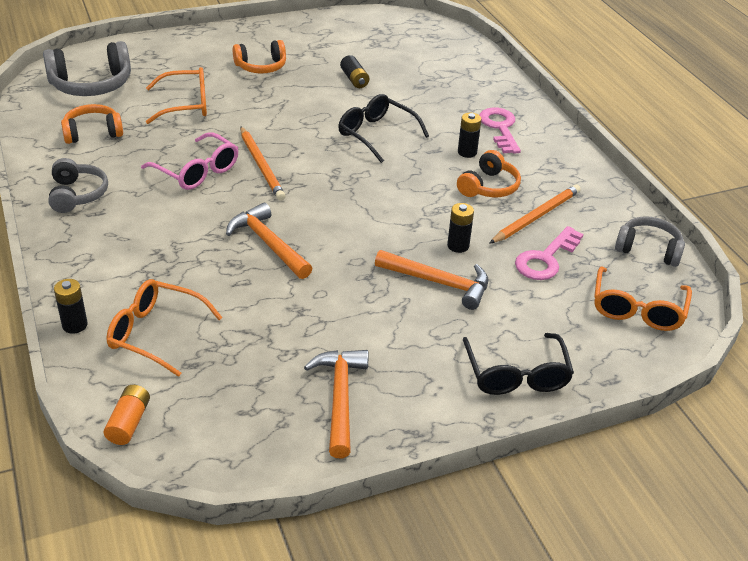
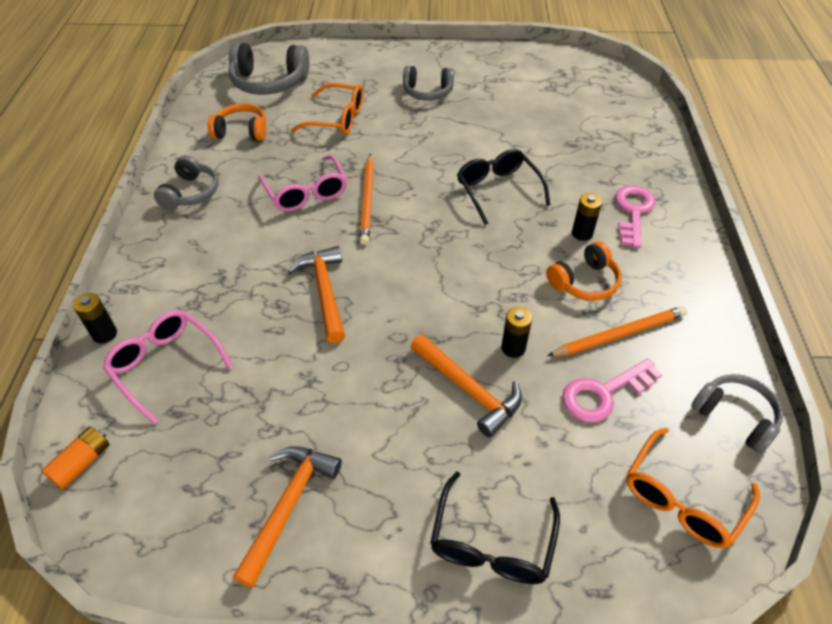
camera: 25 degrees right, 10 degrees up
(155, 333) = (165, 365): orange glasses -> pink glasses
(261, 67) = (427, 92): orange headphones -> grey headphones
(354, 79) = (509, 123): black battery -> none

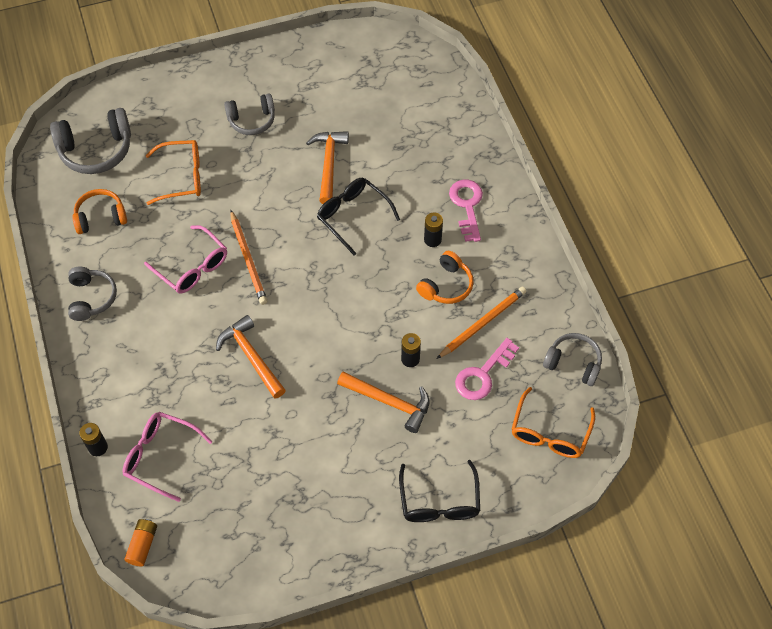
camera: 20 degrees left, 10 degrees up
(288, 506) = (300, 524): orange hammer -> orange hammer (329, 164)

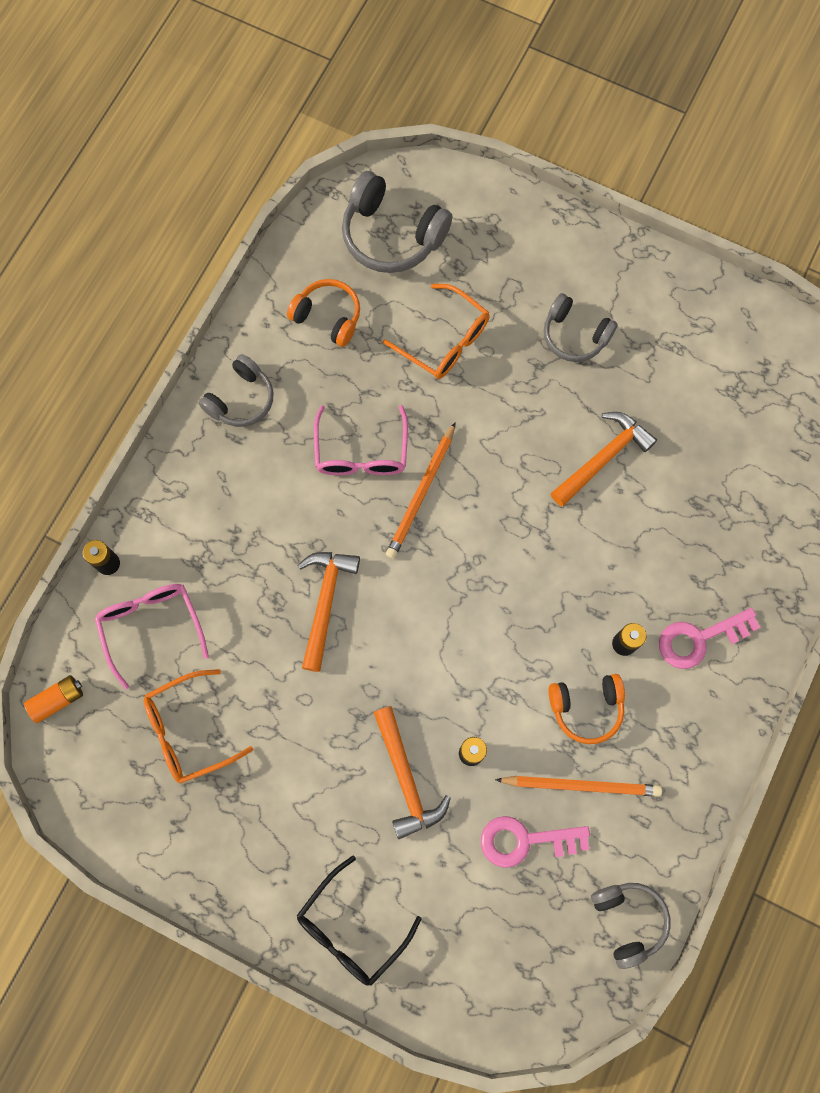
camera: 45 degrees right, 15 degrees up
(352, 216) = (569, 540): black glasses -> none
(467, 206) = (699, 639): pink key -> pink key turned 150 degrees counterclockwise
(549, 433) = (527, 968): orange glasses -> orange glasses (188, 731)

